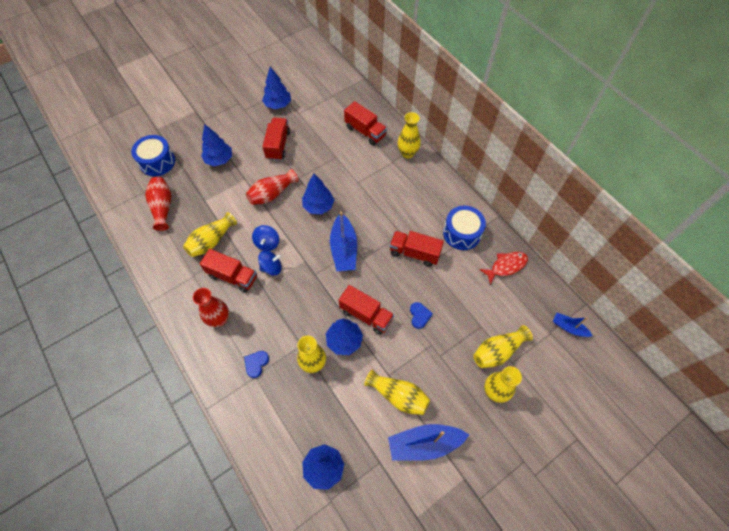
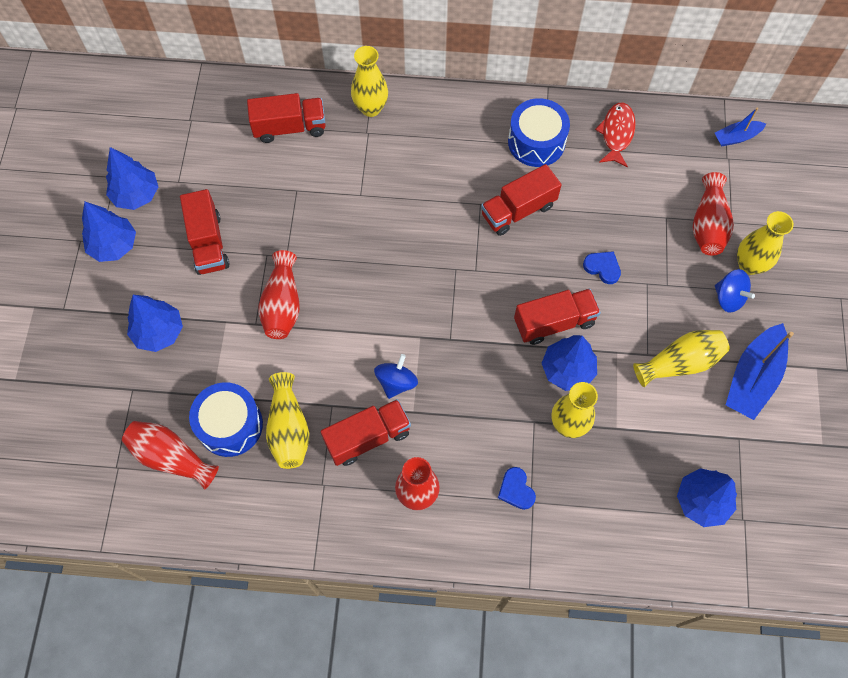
camera: 50 degrees left, 5 degrees up
(157, 162) = (80, 416): blue drum -> blue drum (230, 425)
(267, 243) = (355, 362): blue spinning top -> blue spinning top (728, 298)
(278, 145) = (208, 243): red truck -> red truck turned 150 degrees counterclockwise
(318, 206) = (354, 264): blue tree -> blue tree (114, 245)
(344, 249) = (444, 281): blue boat -> none
(497, 351) = (708, 225): yellow vase -> red vase

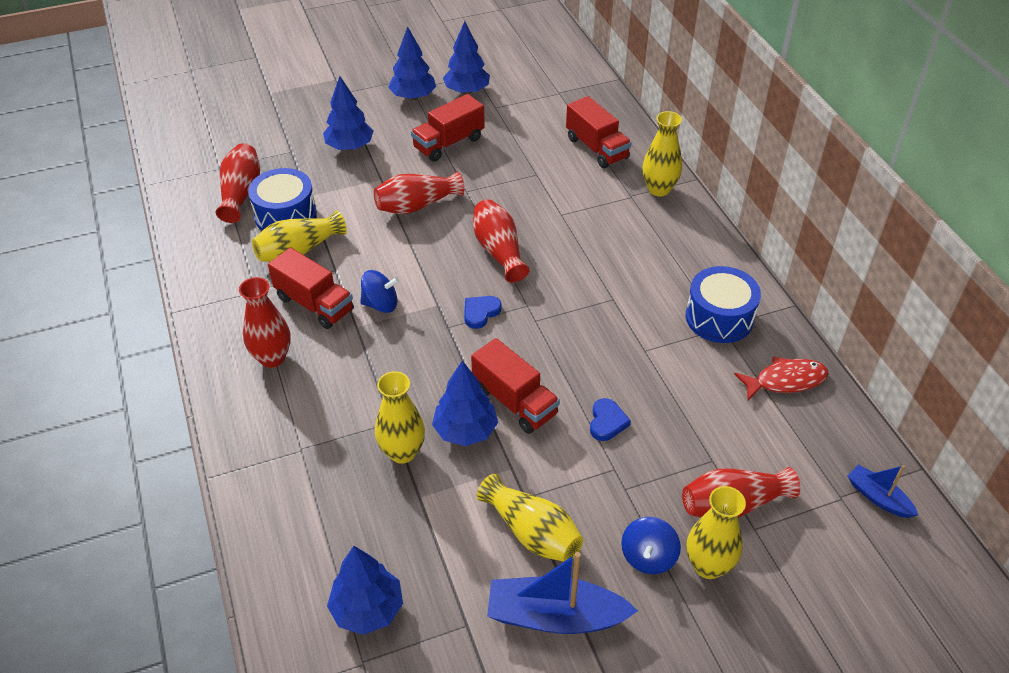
camera: 65 degrees right, 20 degrees down
(379, 262) = (499, 251): none -> red vase
(516, 490) = (309, 432): blue heart -> blue heart (480, 312)
(518, 210) = (627, 330): red truck -> none

